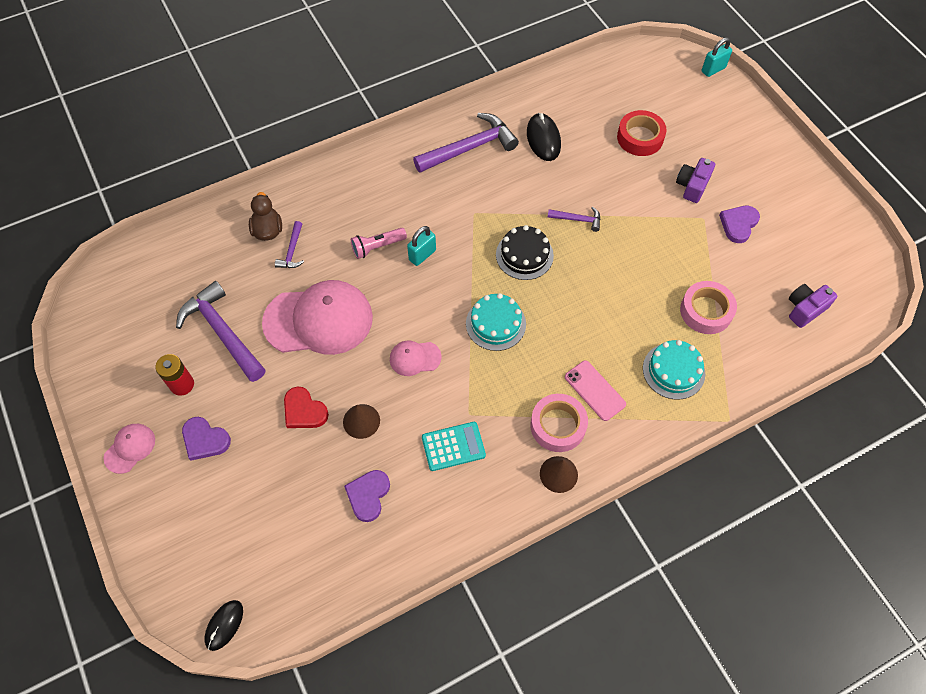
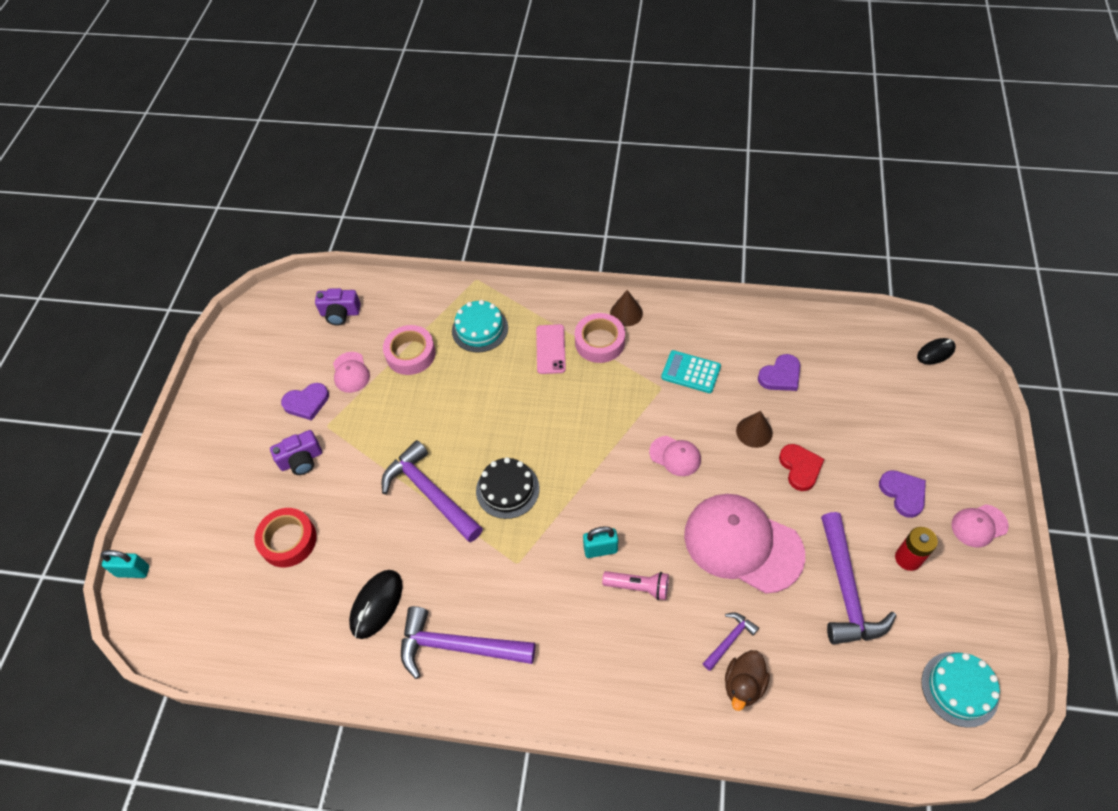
camera: 140 degrees left, 5 degrees down
(495, 324) = (584, 444): turquoise cake -> turquoise cake (959, 689)
(577, 219) = (430, 493): purple hammer -> purple hammer, size x2.04
(734, 266) = (351, 372): none -> pink cap

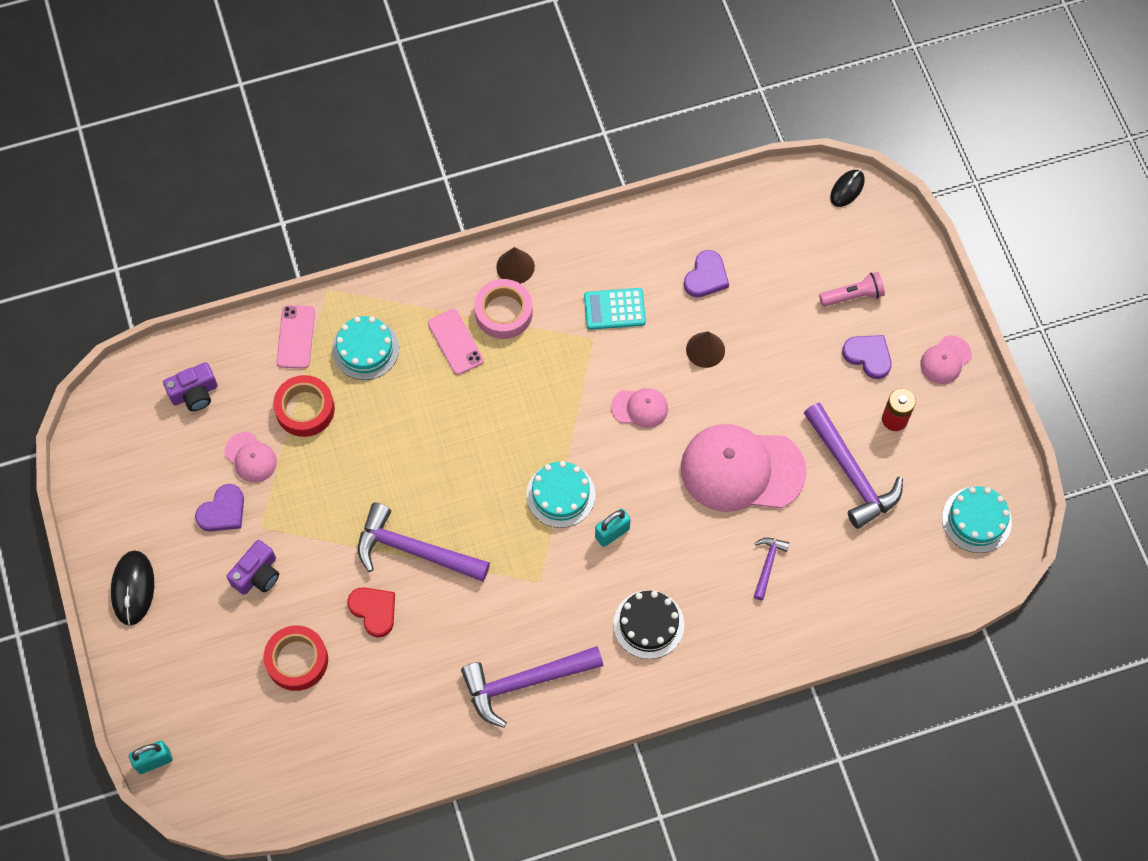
camera: 30 degrees left, 10 degrees up
(376, 604) = (424, 680): black mouse -> black mouse (133, 588)
(410, 354) = (305, 409): pink tape -> red tape
(434, 302) = (296, 337): none -> pink phone
(507, 489) = (491, 513): black cake -> black cake (648, 624)
(573, 499) = (560, 495): none -> turquoise cake
(638, 587) = (664, 553): pink flashlight -> pink flashlight (853, 295)
(743, 685) = (796, 599): brown duck -> none
(800, 468) = (764, 370): red heart -> red heart (374, 611)

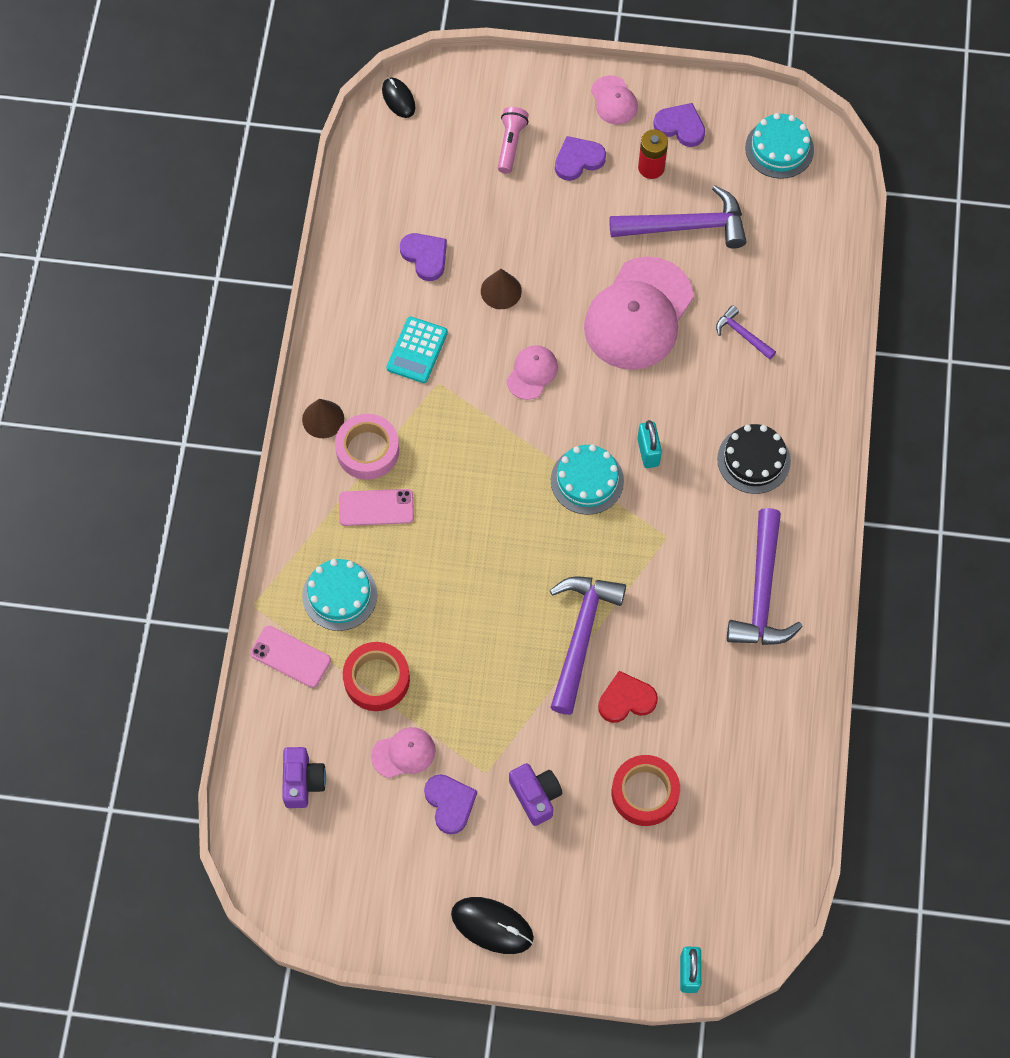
camera: 65 degrees left, 0 degrees up
(414, 550) = (581, 636): purple hammer -> purple hammer turned 150 degrees clockwise
(951, 426) = (680, 126): none -> purple heart

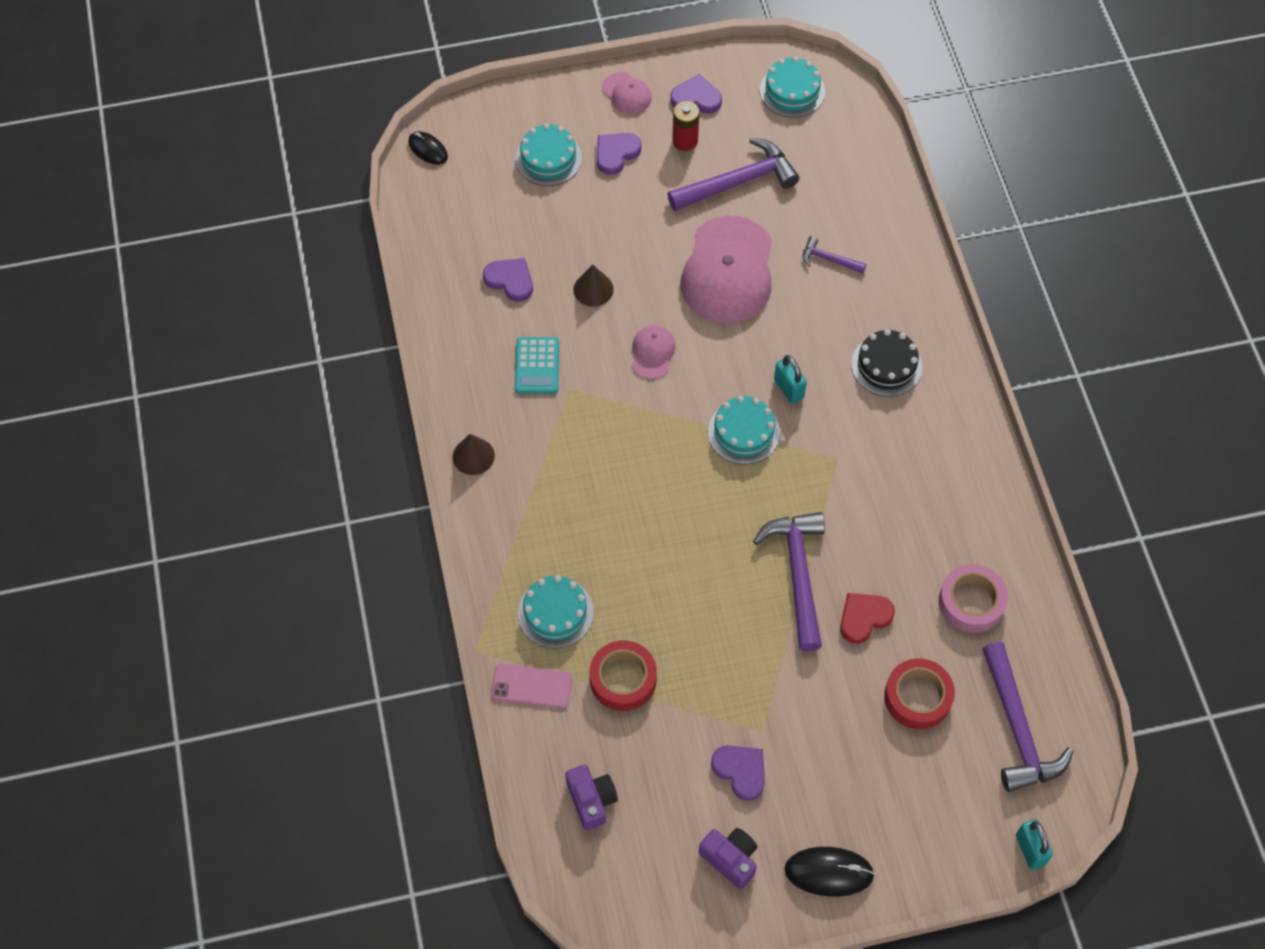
camera: 20 degrees left, 5 degrees down
(367, 450) = (527, 471): pink tape -> pink tape (971, 602)
(376, 507) = (557, 520): pink phone -> none
(403, 753) = (677, 739): pink cap -> none
(510, 144) = (548, 158): pink flashlight -> turquoise cake
(535, 796) = (818, 735): purple camera -> purple camera (730, 859)
(762, 592) = (944, 479): purple hammer -> purple hammer (1017, 728)

